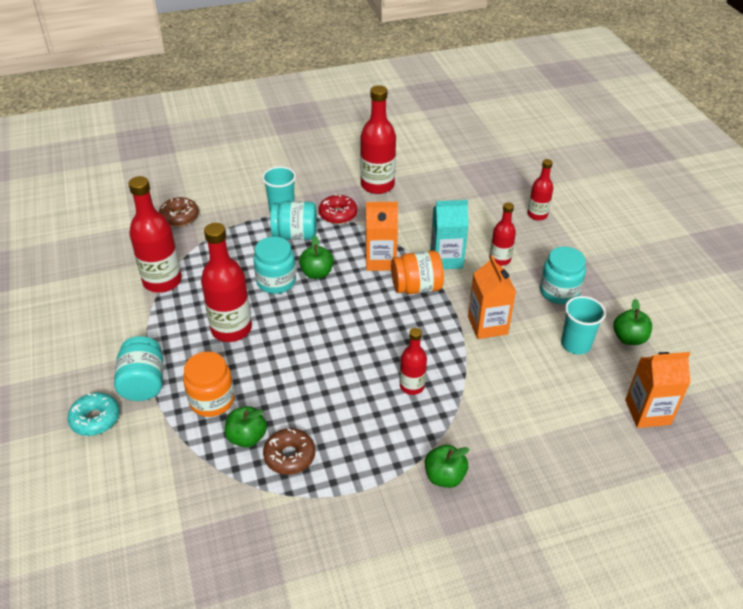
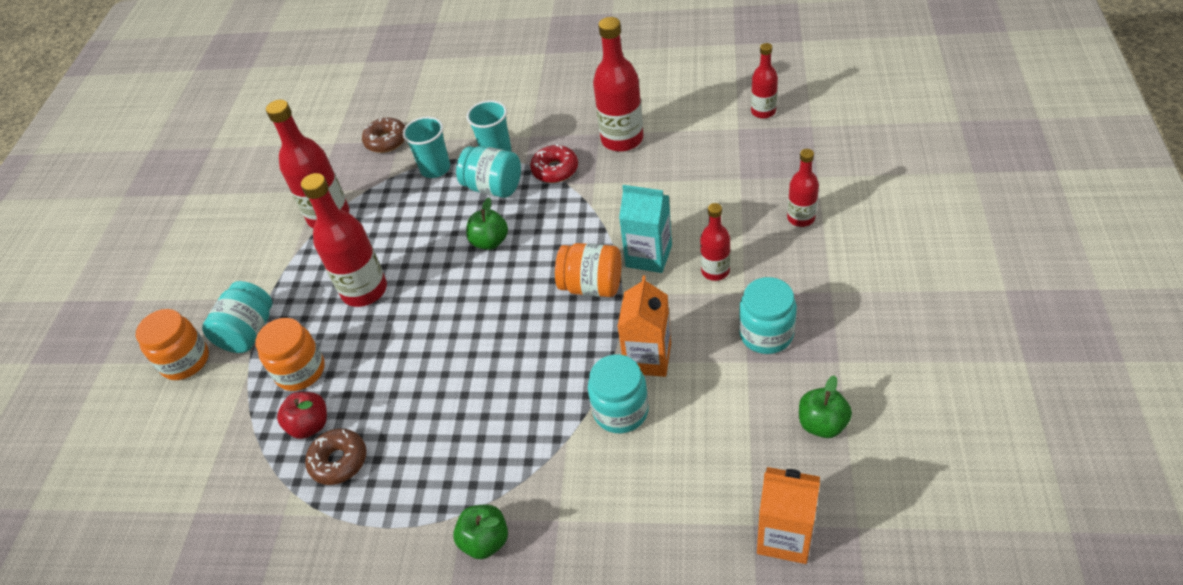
camera: 30 degrees right, 5 degrees up
(95, 419) = (185, 361): turquoise donut -> orange jar
(247, 437) = (310, 425): green apple -> red apple
(276, 281) = (441, 242): turquoise jar -> turquoise jar (620, 411)
(380, 260) = (570, 241): orange carton -> none
(412, 386) = (514, 414): red bottle -> red bottle (763, 111)
(575, 344) = (745, 413): turquoise cup -> turquoise cup (435, 168)

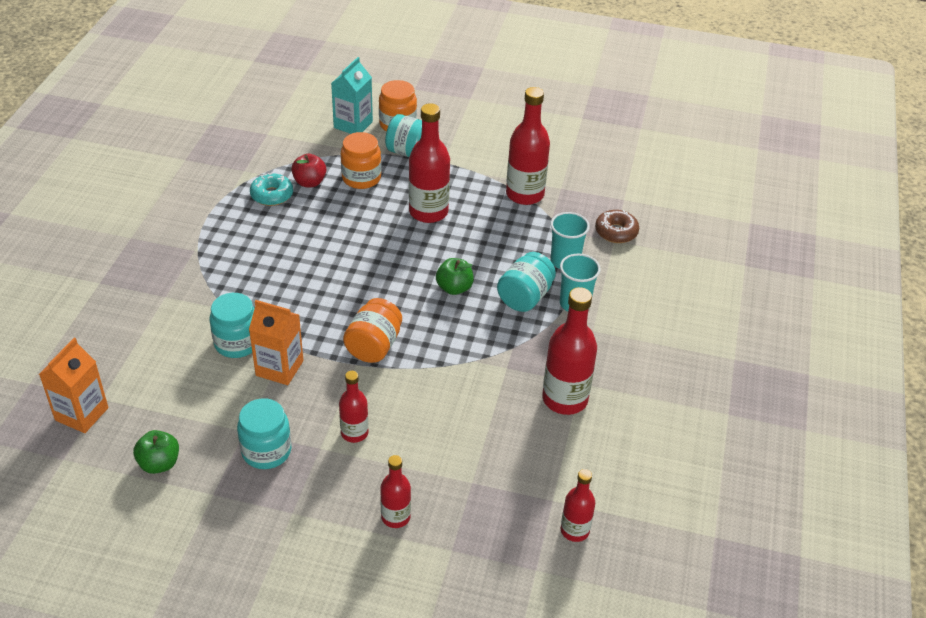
camera: 90 degrees right, 5 degrees down
(339, 461) = (272, 195): brown donut -> turquoise donut
(485, 541) = (170, 259): green apple -> none
(555, 170) = (534, 342): red donut -> none
(649, 256) = (393, 390): turquoise carton -> turquoise carton (353, 125)

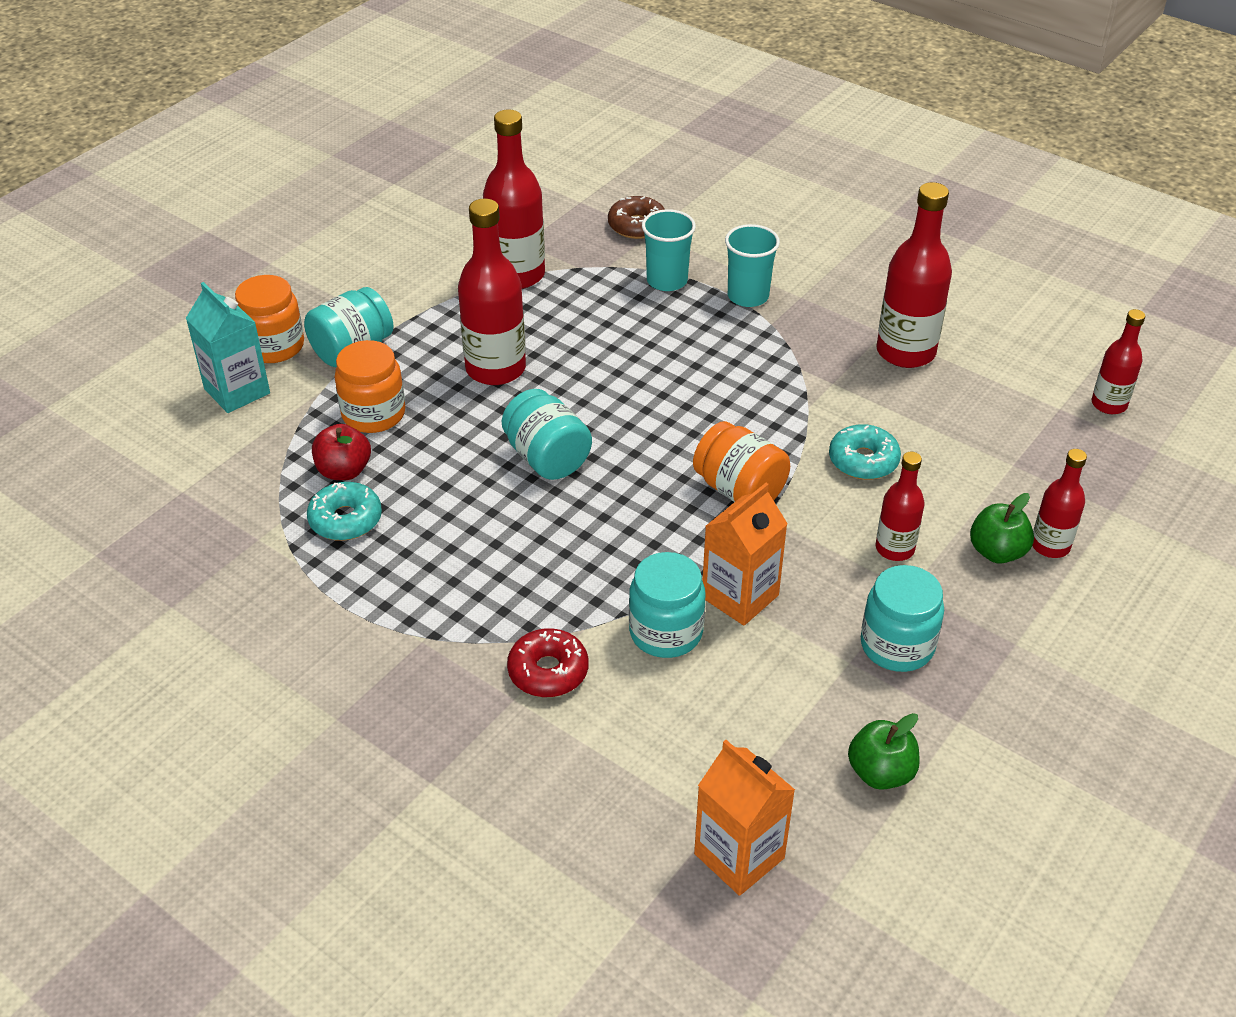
camera: 65 degrees left, 0 degrees up
(189, 303) = (548, 671): none -> red donut
(433, 400) = (863, 461): none -> turquoise donut
(454, 288) = (665, 387): green apple -> green apple (997, 552)
(525, 297) = (715, 332): turquoise jar -> turquoise jar (547, 458)

